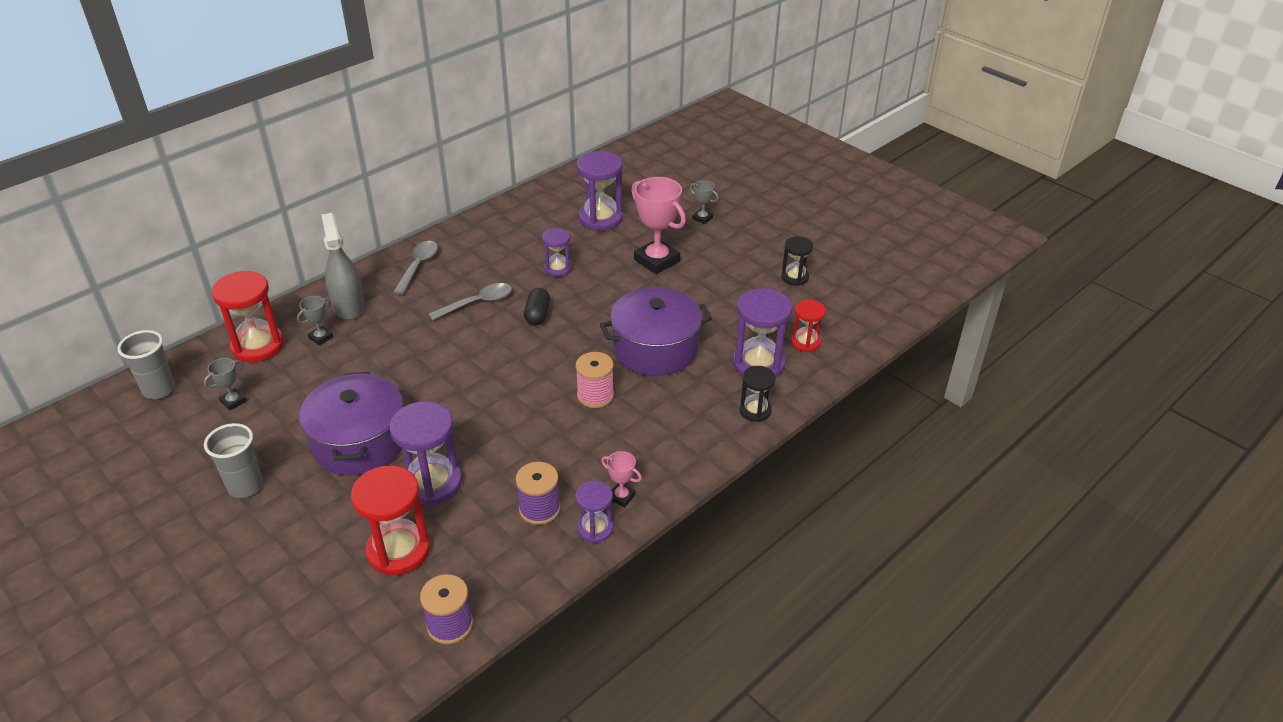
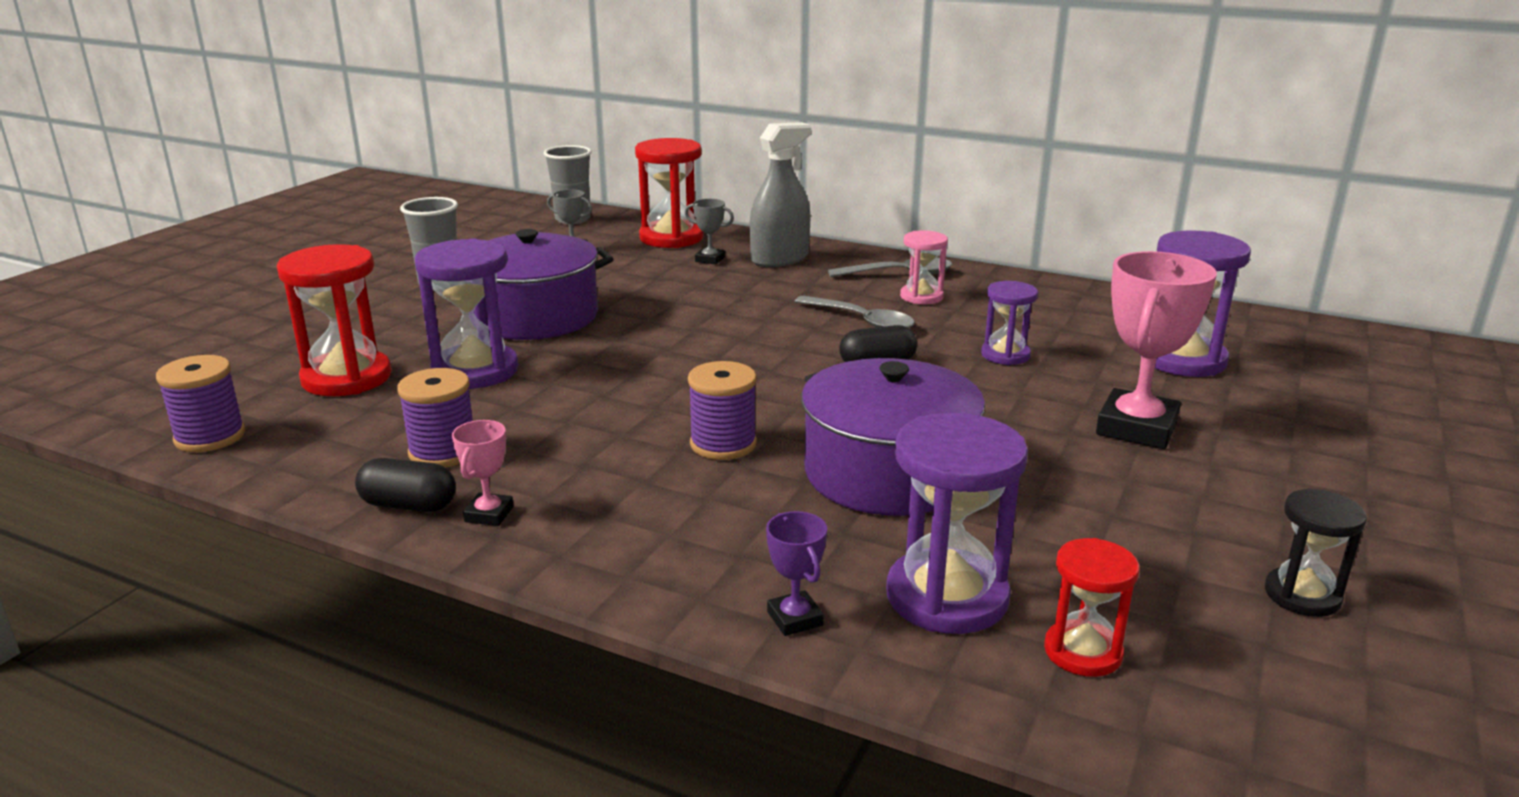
camera: 70 degrees right, 15 degrees down
(460, 270) = (921, 297): none -> pink hourglass
(595, 395) = (723, 444): pink spool -> purple spool
(595, 529) = (409, 505): purple hourglass -> black capsule
(702, 218) = (1334, 447): grey trophy -> none
(755, 410) = (795, 618): black hourglass -> purple trophy

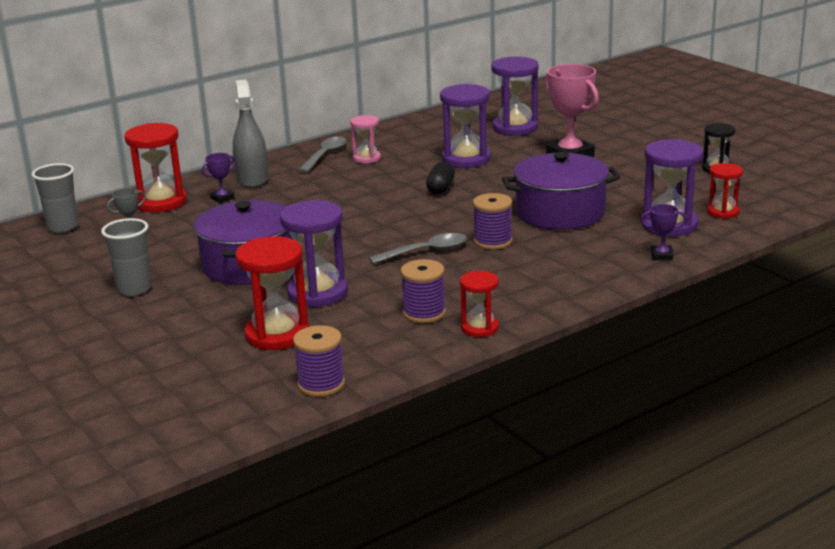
camera: 60 degrees left, 0 degrees up
(409, 505) = (480, 328): black capsule -> red hourglass
(489, 514) = (510, 308): pink trophy -> none
(710, 259) = (222, 198): grey trophy -> purple trophy
(861, 321) = (381, 179): grey spoon -> grey spoon (426, 251)
(1005, 355) = (466, 159): purple hourglass -> purple hourglass, size x1.71

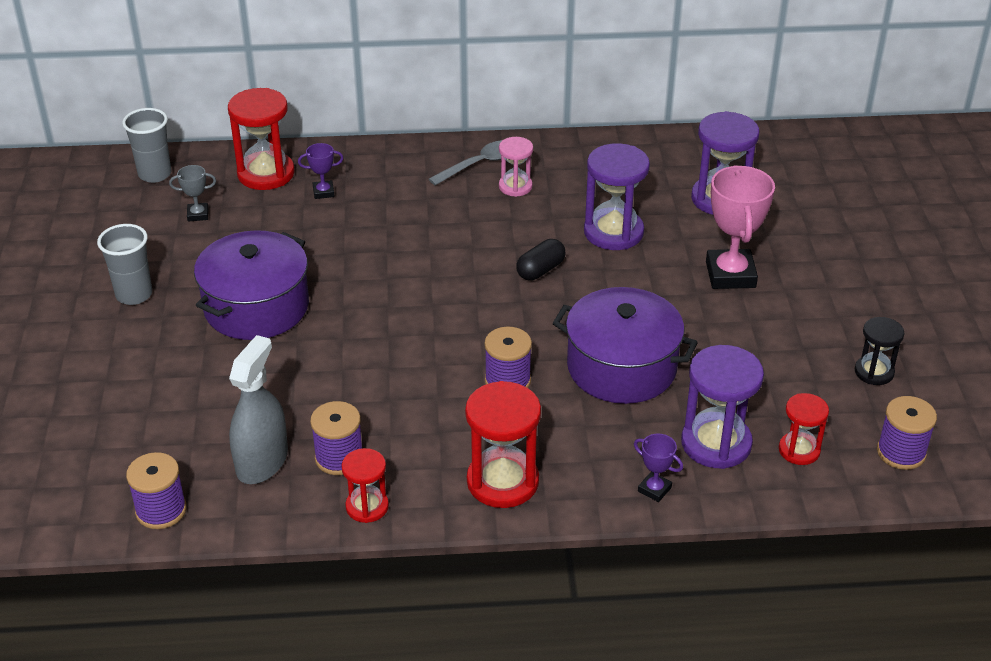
camera: 30 degrees right, 15 degrees up
(252, 179) = (377, 174): grey spray bottle -> grey spray bottle (262, 461)
(277, 334) = (189, 421): red hourglass -> red hourglass (502, 481)
(317, 293) = (276, 379): purple hourglass -> none
(426, 251) = (429, 365): grey spoon -> none
(781, 194) = (901, 452): none -> purple spool

